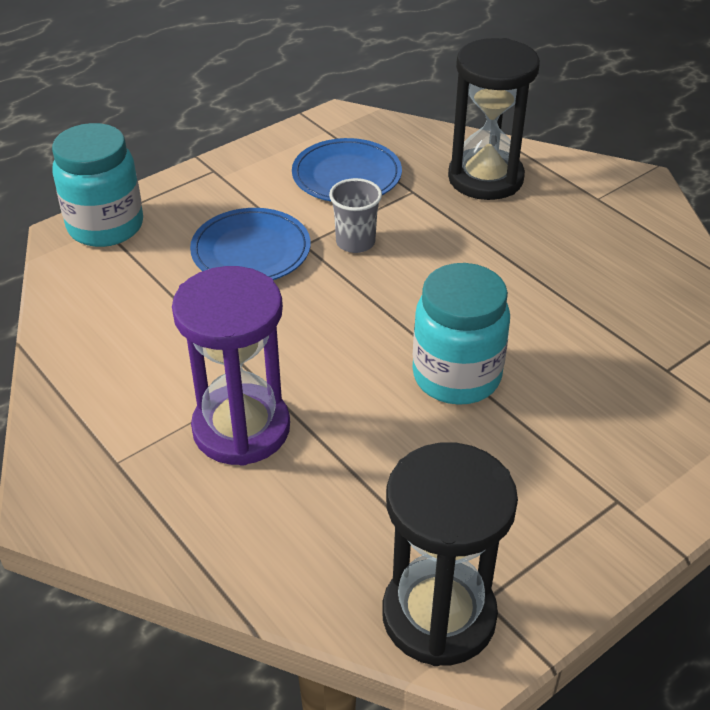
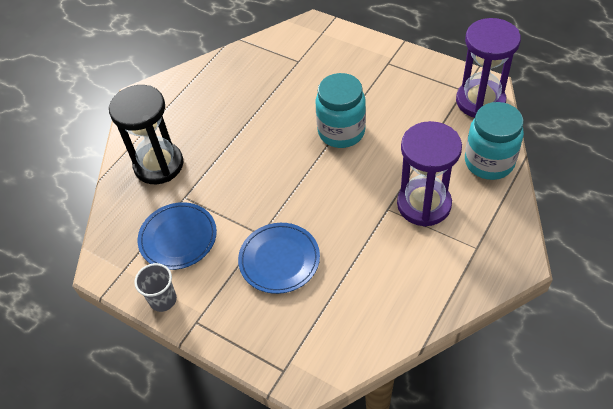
camera: 105 degrees left, 10 degrees up
(106, 226) = (288, 360): turquoise jar -> turquoise jar (489, 162)
(355, 242) = (249, 209): grey cup -> grey cup (163, 300)
(439, 615) = (480, 101): black hourglass -> purple hourglass

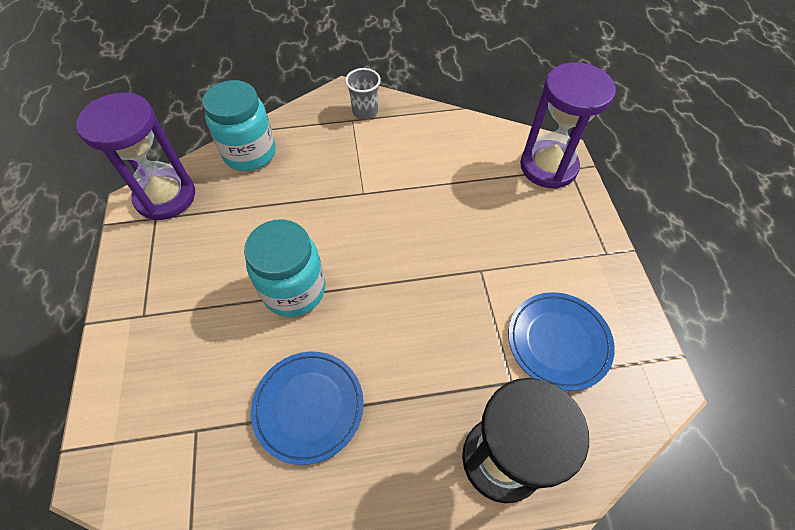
camera: 135 degrees left, 5 degrees up
(163, 300) = (622, 296): grey cup -> grey cup (365, 112)
(279, 260) = (490, 236): blue plate -> blue plate (308, 407)
(424, 204) = (336, 171): purple hourglass -> purple hourglass (548, 167)

